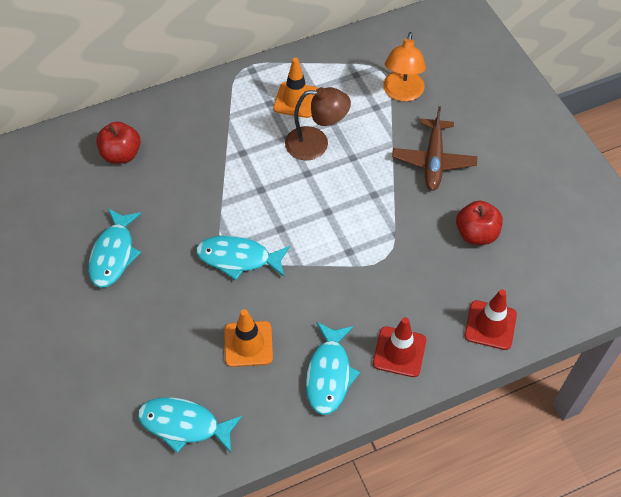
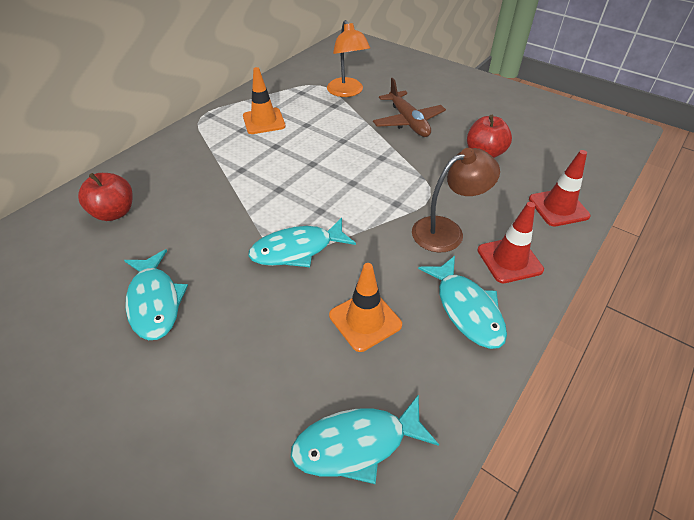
camera: 30 degrees left, 10 degrees down
(316, 144) = (304, 142): brown lamp -> brown lamp (447, 230)

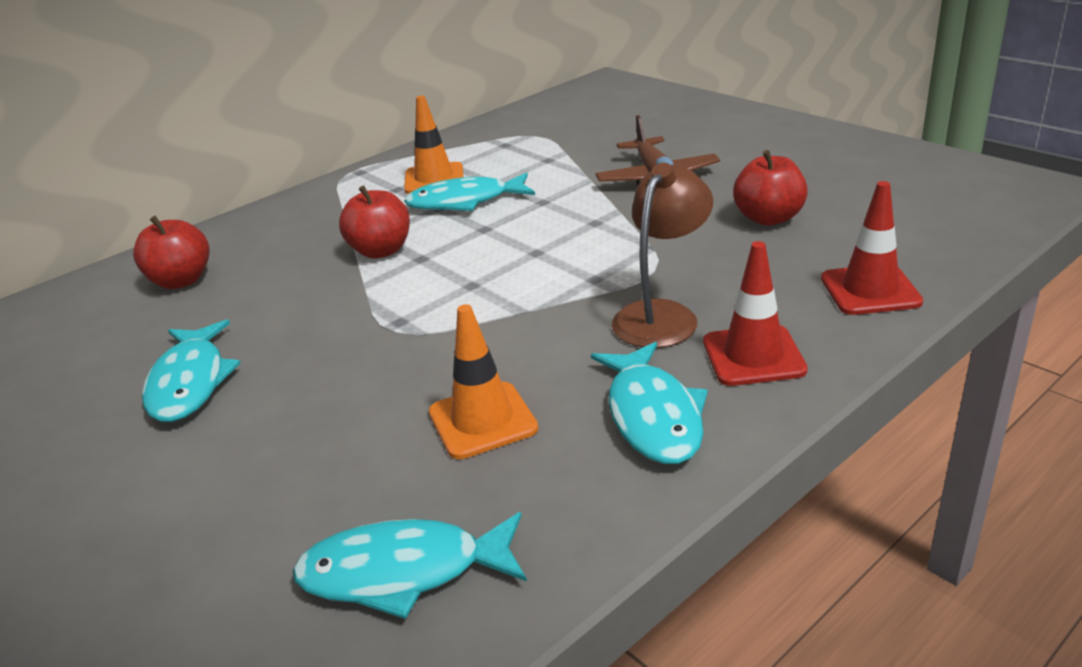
camera: 15 degrees right, 15 degrees down
(249, 183) = (381, 251): none -> red apple
(297, 250) = (416, 331): turquoise fish -> turquoise fish (465, 202)
(347, 92) = (575, 143): orange lamp -> none
(447, 230) = (662, 315): brown lamp -> brown lamp turned 45 degrees counterclockwise

